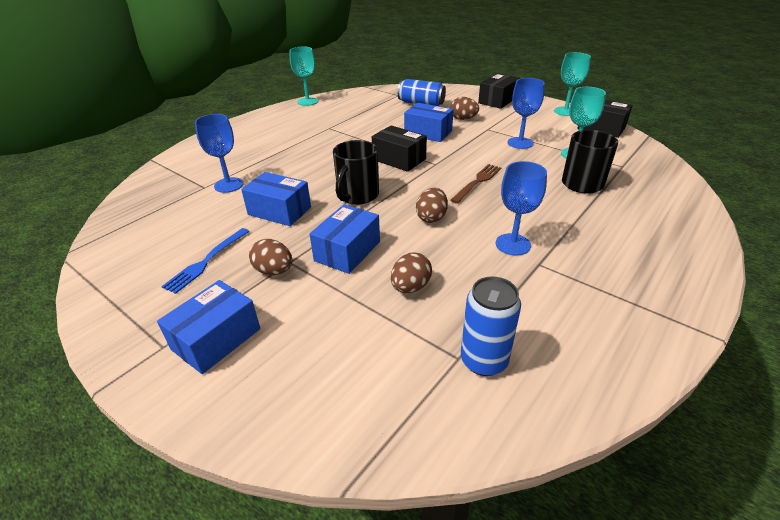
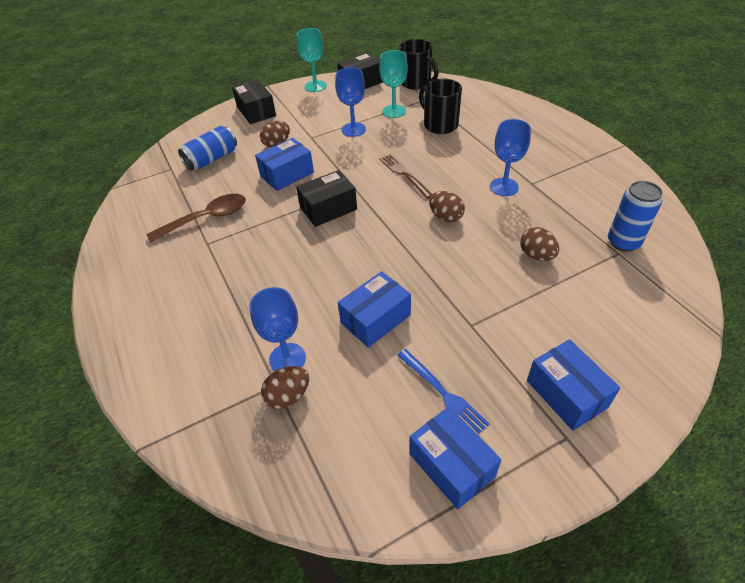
camera: 65 degrees left, 10 degrees up
(274, 271) = (481, 339): brown egg -> brown egg (288, 396)
(307, 101) = (106, 247): turquoise goblet -> none
(347, 251) = (472, 281): blue box -> blue box (451, 465)
(354, 120) = (206, 219): none -> brown spoon
(357, 196) = (381, 254): black mug -> black mug (416, 83)

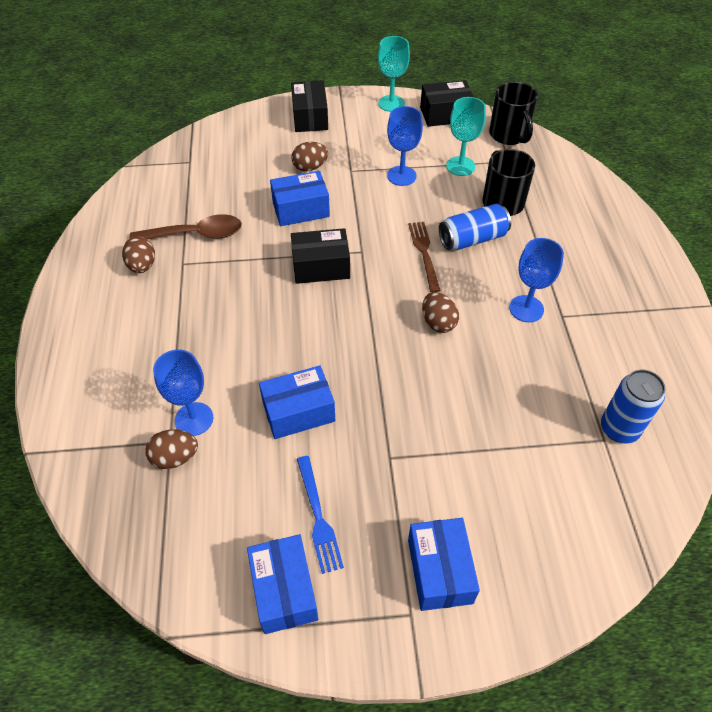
camera: 20 degrees right, 5 degrees up
(212, 159) = (235, 164): blue can -> blue can (472, 239)
(536, 255) = (508, 406): brown egg -> brown egg (142, 266)

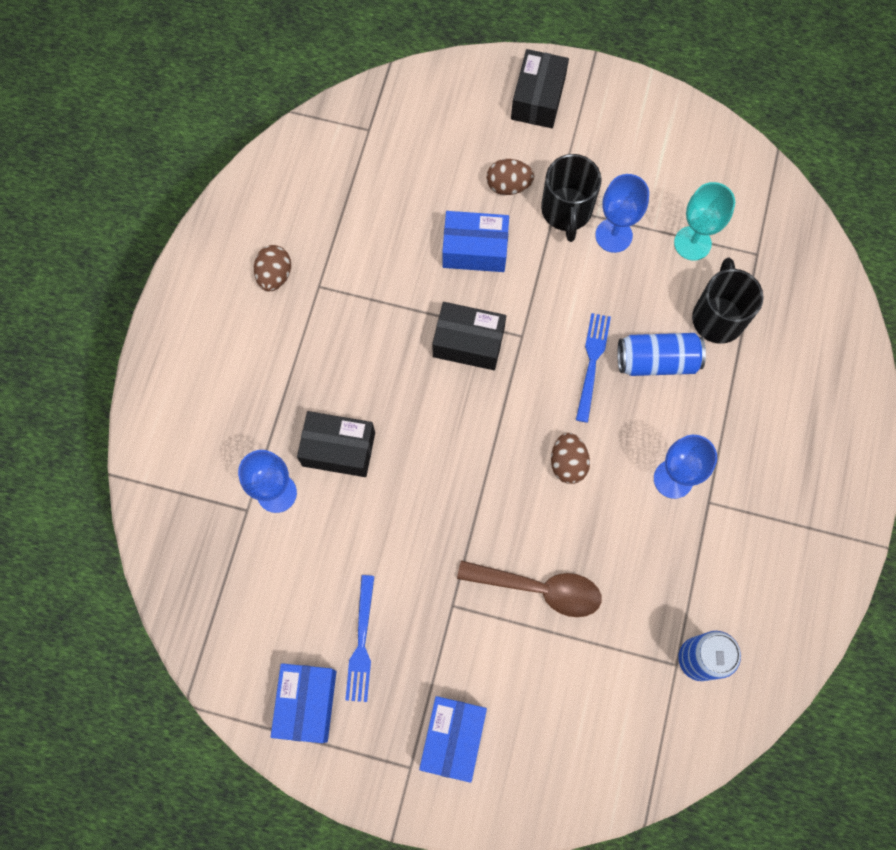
camera: 20 degrees right, 20 degrees up
(175, 457) = (247, 530): brown egg -> none
(195, 234) = (344, 248): brown spoon -> brown spoon (539, 589)
(298, 412) = (381, 521): blue box -> none
(391, 103) = (650, 106): turquoise goblet -> none
(424, 252) = (592, 362): brown fork -> blue fork
(445, 114) = (712, 148): black box -> black box (338, 449)
(509, 135) = (778, 210): black mug -> black mug (566, 211)

